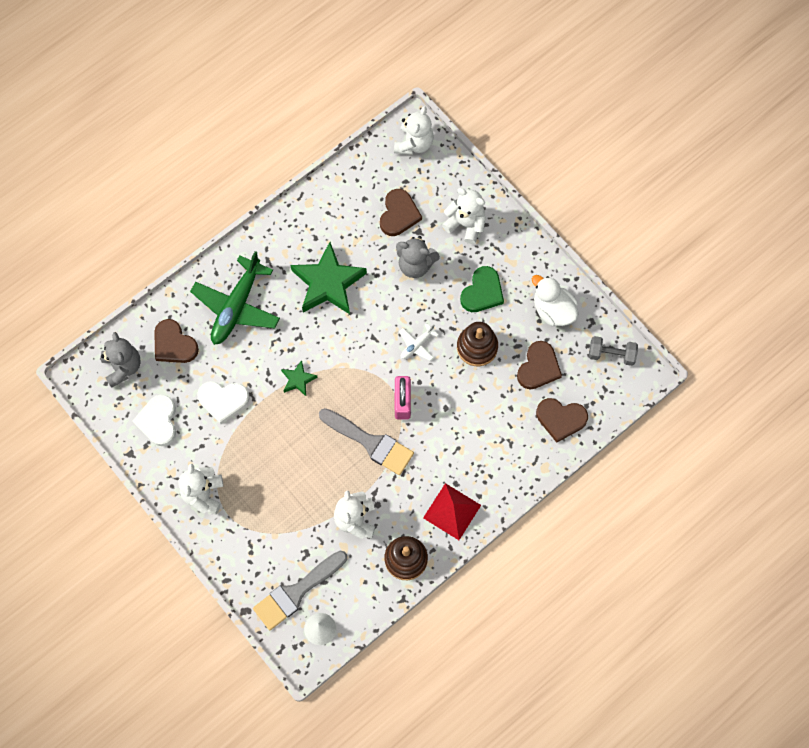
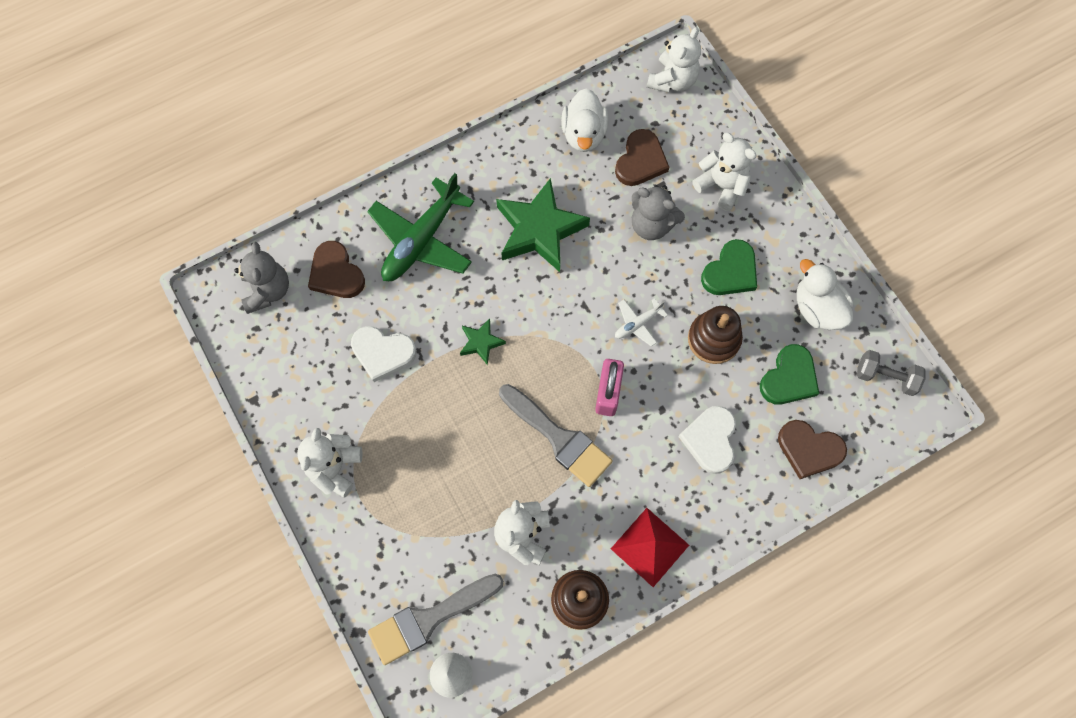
camera: 10 degrees right, 0 degrees up
(158, 421) = (297, 365): white heart -> white heart (710, 440)
(350, 199) = (584, 134): none -> white duck
(538, 367) = (789, 378): brown heart -> green heart

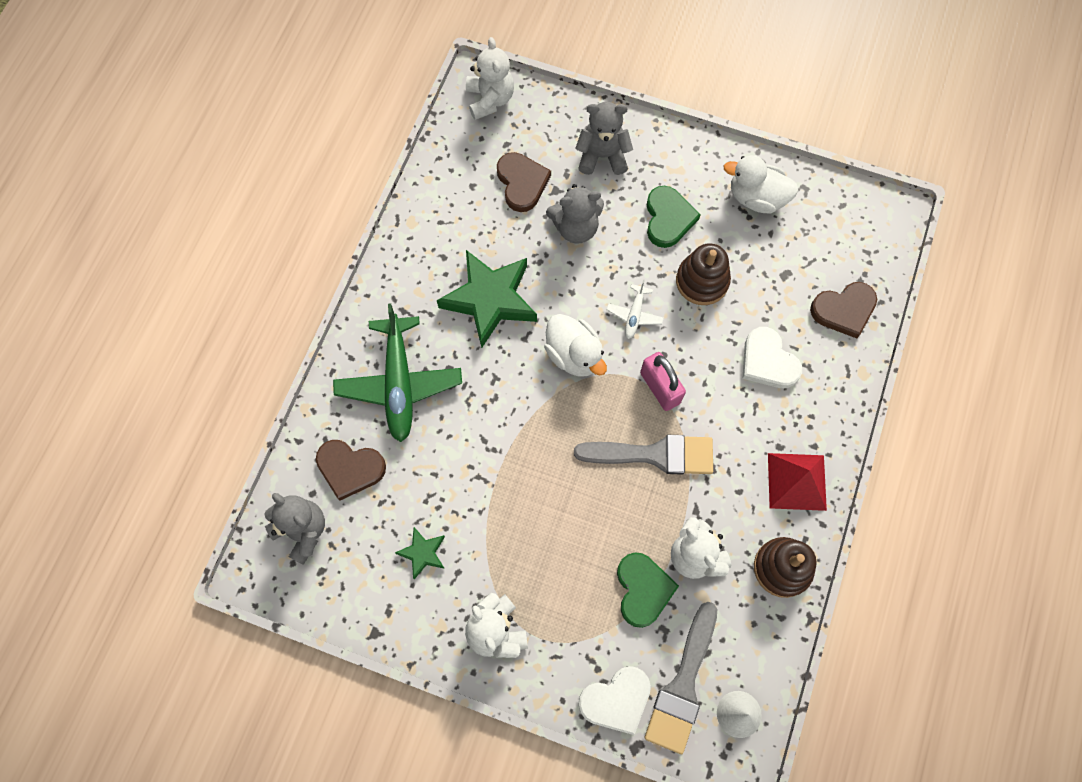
camera: 40 degrees left, 0 degrees up
(383, 353) = (451, 503): white heart -> white heart (616, 700)
(481, 342) = (524, 429): green star -> green star (423, 553)
(584, 134) = (457, 194): white duck -> white duck (574, 355)
(721, 186) = (602, 156): white teddy bear -> grey teddy bear
(789, 378) = (782, 267): green heart -> green heart (643, 590)
(885, 377) = (849, 212): grey dumbbell -> none

